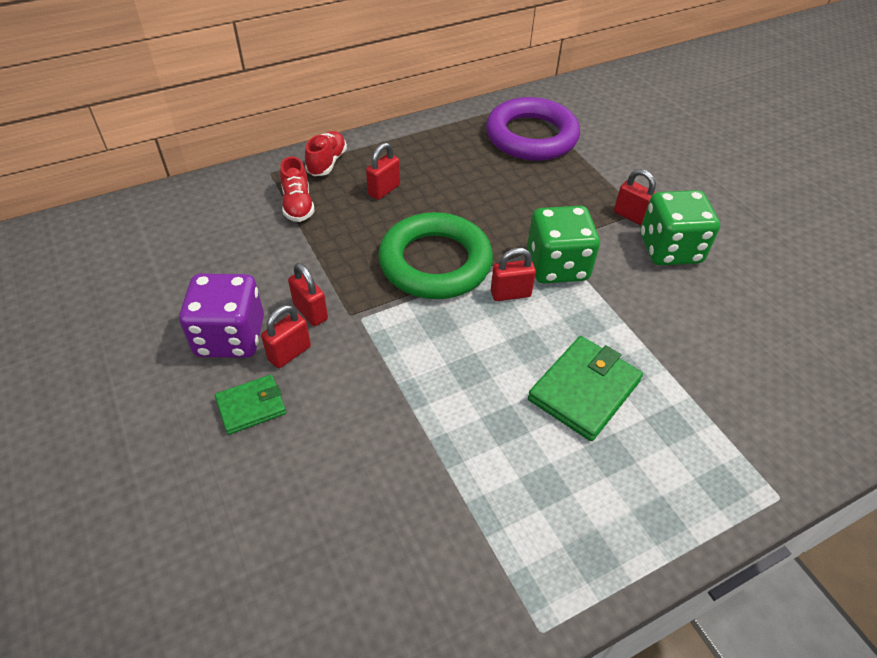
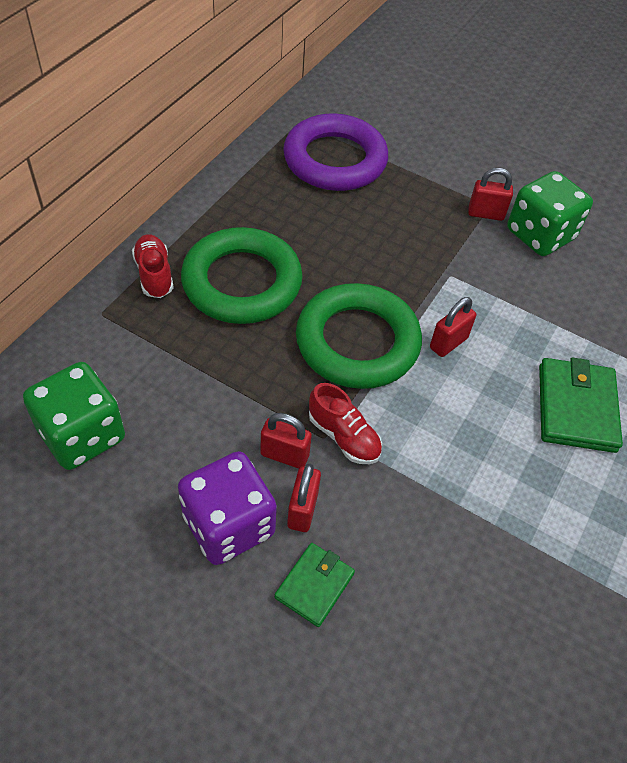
camera: 35 degrees left, 5 degrees up
(298, 205) = (166, 339): red shoe -> red shoe (343, 436)
(384, 190) = (242, 282): red padlock -> green ring
(557, 266) = (464, 295): green dice -> green dice (82, 435)

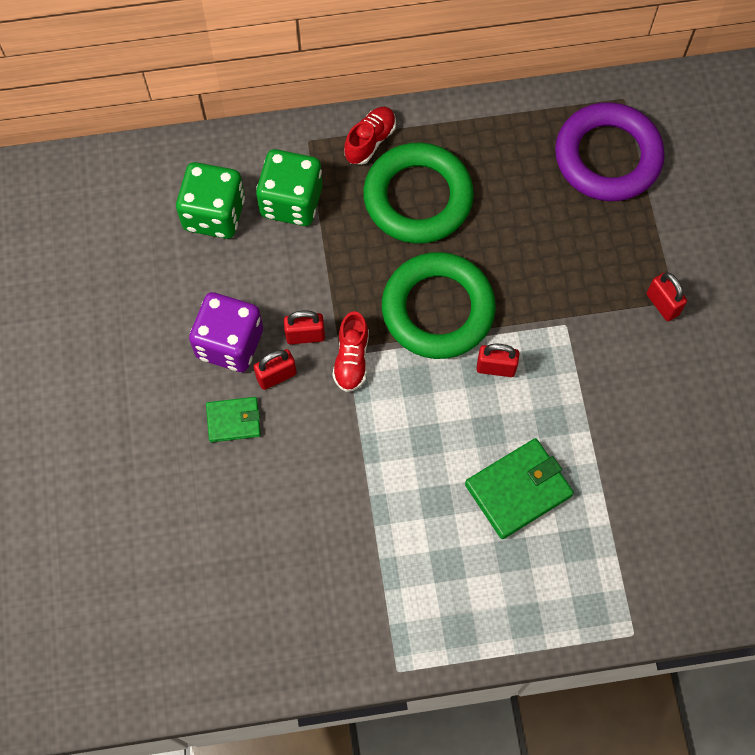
camera: 55 degrees right, 15 degrees up
(284, 455) = (305, 335): red padlock -> red padlock turned 75 degrees counterclockwise
(540, 235) = (680, 359): green dice -> green dice (291, 201)

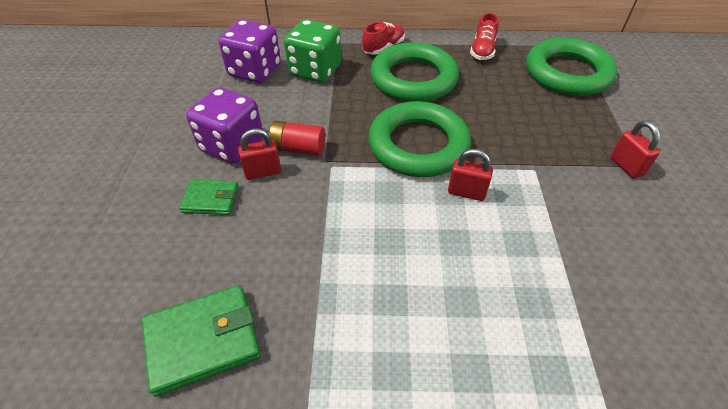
camera: 10 degrees right, 20 degrees down
(214, 214) = (255, 71): green dice -> purple dice
(305, 335) = (298, 148): red padlock -> red battery
(351, 359) = (333, 169): red shoe -> red shoe (482, 50)
(518, 490) = (482, 302): green wallet -> green wallet (203, 340)
(607, 157) = (567, 73): purple ring -> green ring

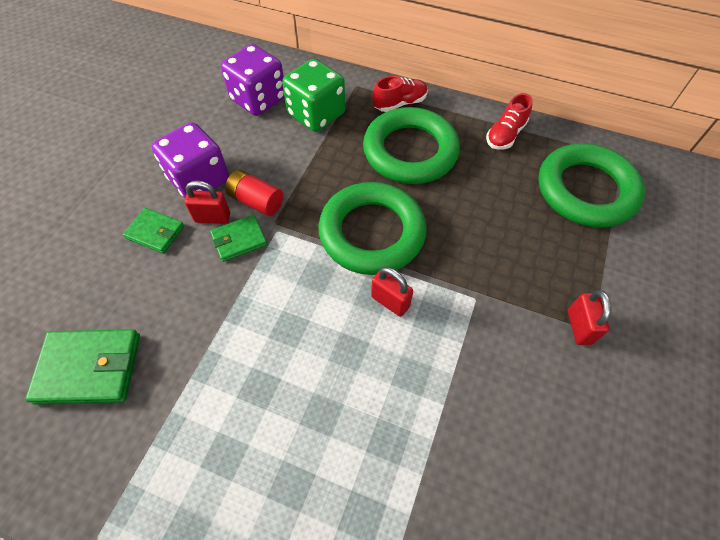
camera: 20 degrees right, 10 degrees up
(299, 183) = (239, 240): none -> green wallet

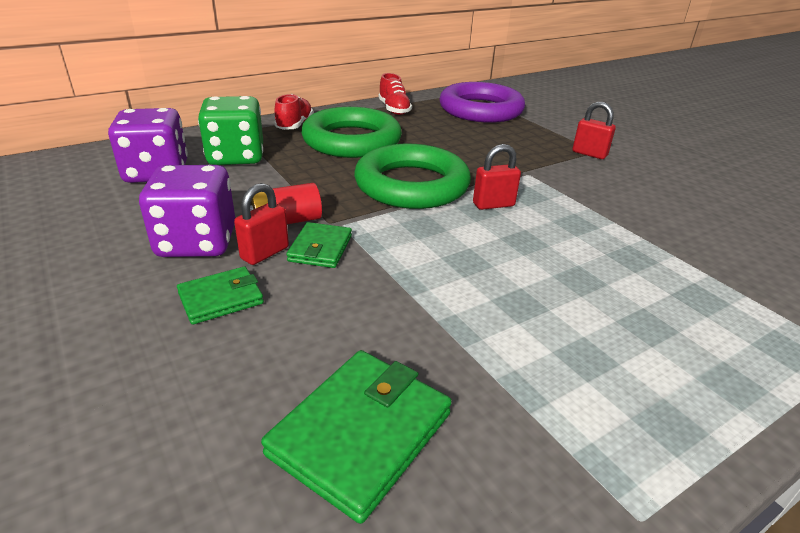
camera: 55 degrees left, 25 degrees down
(586, 190) = (480, 110): green ring -> purple ring

